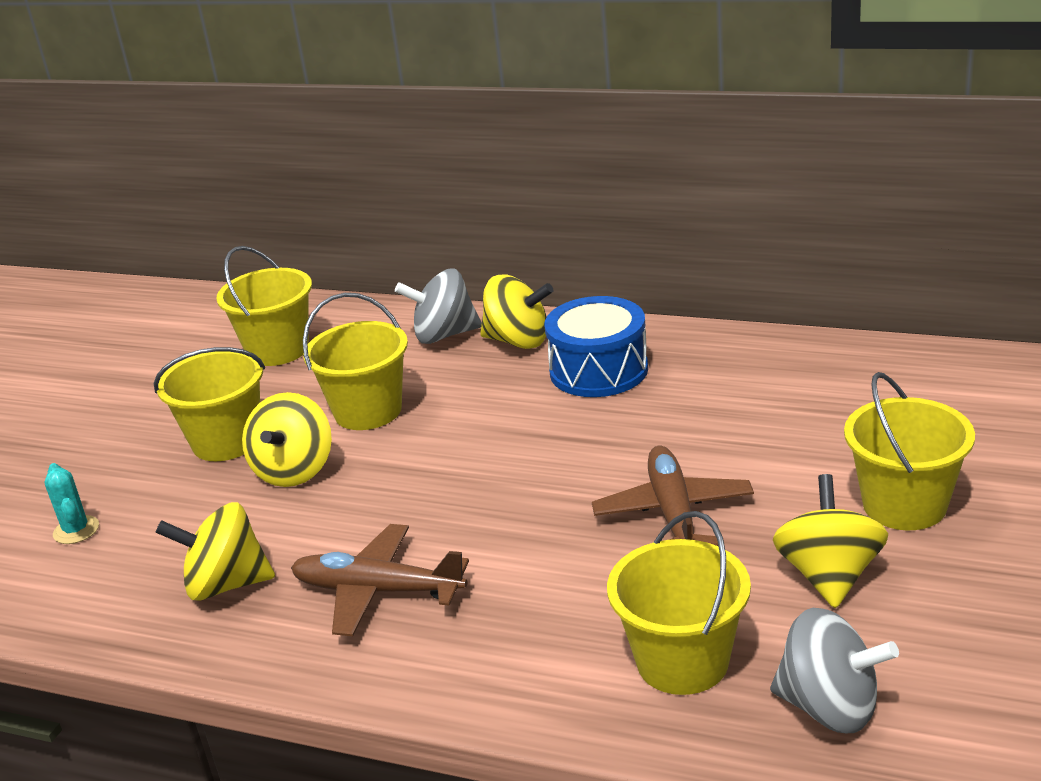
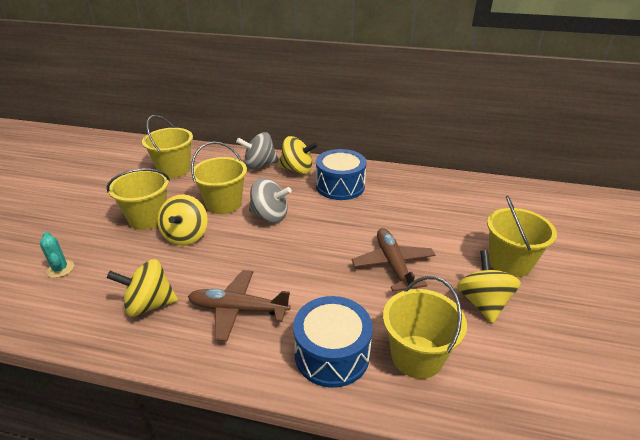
camera: 10 degrees left, 5 degrees up
(532, 658) = (332, 354): none -> blue drum
(829, 707) = (505, 387): grey spinning top -> grey spinning top (270, 216)

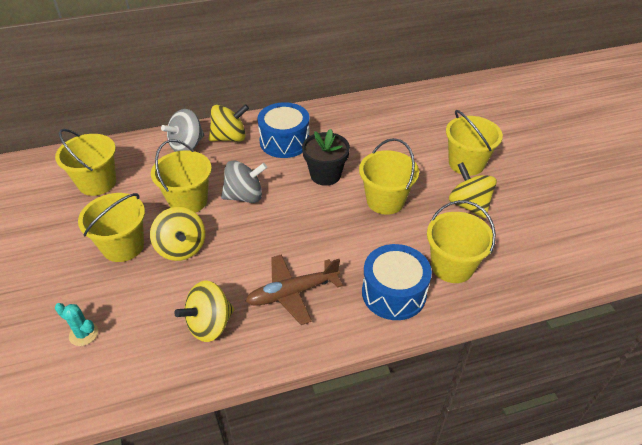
camera: 30 degrees left, 10 degrees up
(353, 223) = (325, 175): none -> black flower pot
(393, 265) = (385, 201): brown plane -> yellow bucket

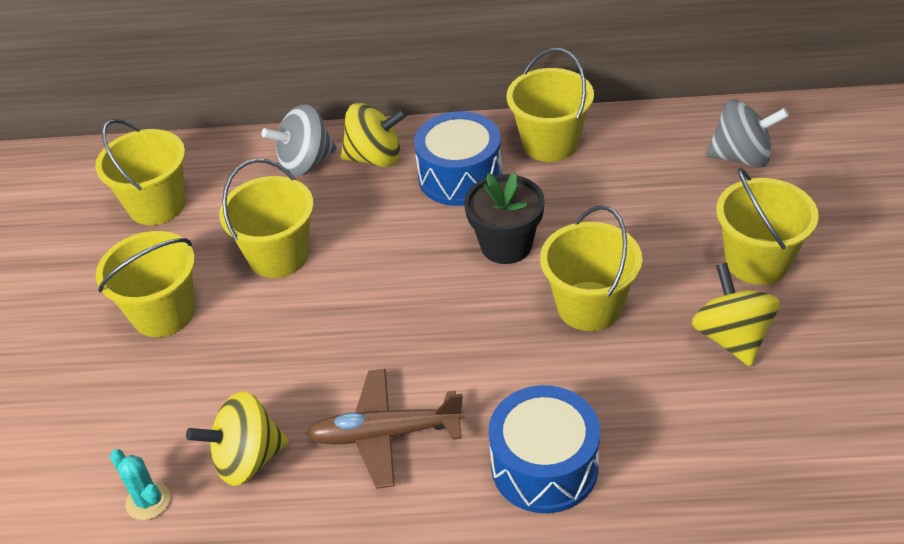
camera: 20 degrees right, 0 degrees up
(83, 334) = (71, 437): turquoise cactus -> turquoise cactus (148, 501)
(181, 248) = (245, 330): yellow spinning top -> none
(244, 196) = (366, 262): grey spinning top -> grey spinning top (741, 157)
(452, 266) = (660, 440): yellow bucket -> yellow bucket (550, 143)

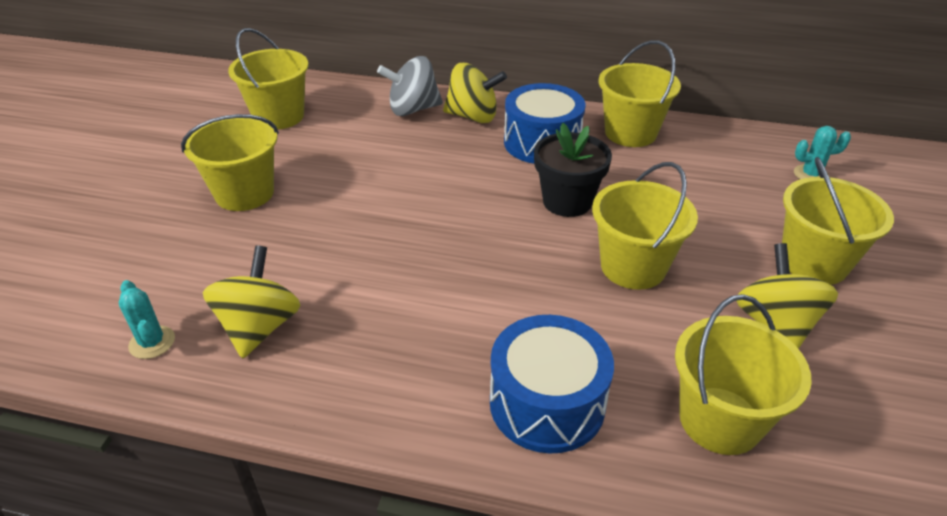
camera: 10 degrees right, 5 degrees down
(247, 459) = (259, 327): yellow spinning top -> yellow spinning top turned 105 degrees clockwise
(278, 255) = (361, 170): yellow bucket -> yellow bucket (720, 420)
(386, 434) = (398, 335): brown plane -> none
(741, 157) = (811, 175): grey spinning top -> turquoise cactus

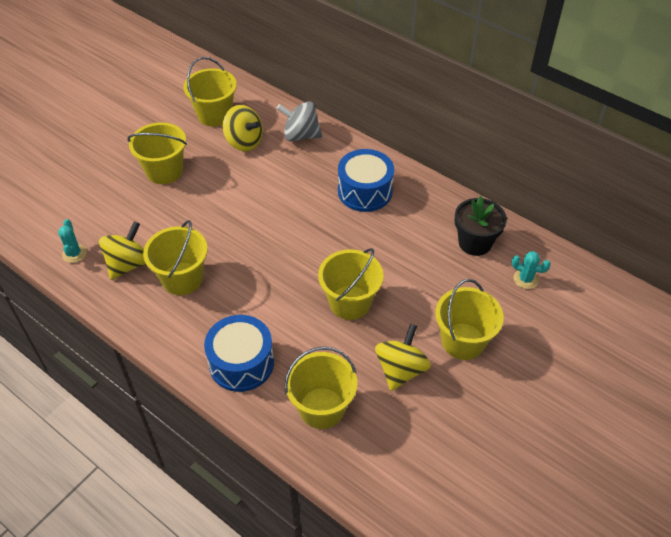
camera: 25 degrees right, 10 degrees up
(473, 116) = (335, 154): yellow spinning top -> yellow spinning top (244, 142)
(567, 201) = (346, 243): black flower pot -> black flower pot (475, 243)
(630, 133) = (430, 203): yellow bucket -> yellow bucket (182, 278)

